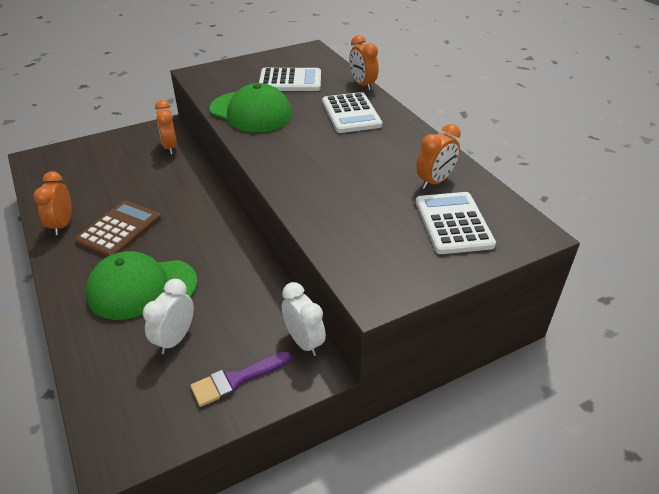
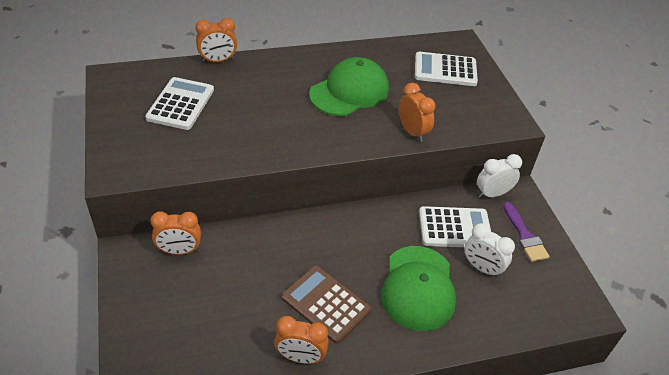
camera: 80 degrees left, 5 degrees up
(251, 112) = (235, 142): green cap -> green cap (349, 91)
(351, 114) = (271, 80): white calculator -> white calculator (455, 228)
(435, 182) = (393, 64): orange clock -> orange clock (412, 132)

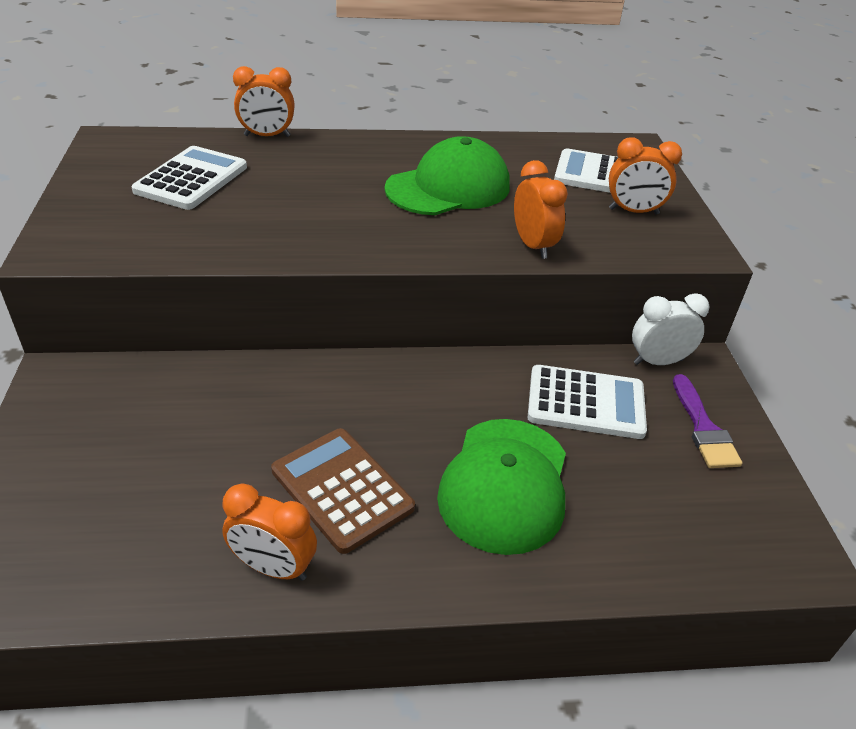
camera: 10 degrees right, 5 degrees down
(179, 251) = (137, 383): orange clock -> orange clock (633, 211)
(482, 268) = (621, 468): white clock -> none

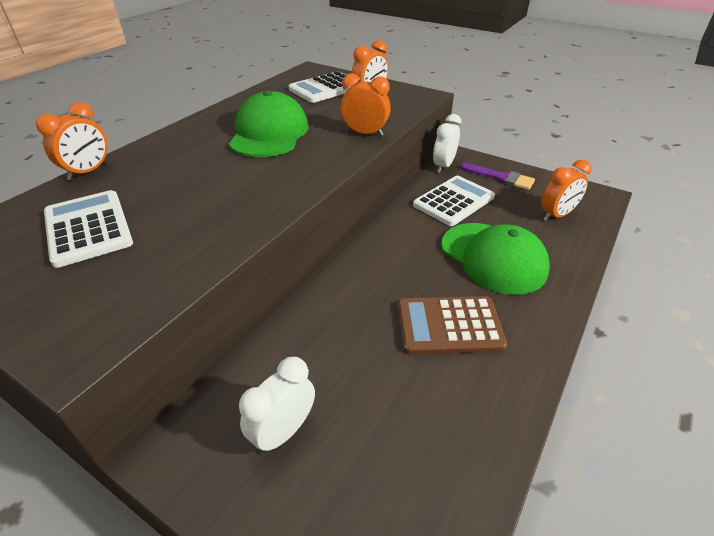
camera: 50 degrees left, 0 degrees up
(117, 430) = (283, 431): none -> white clock
(273, 568) = (497, 390): orange clock -> orange clock (556, 215)

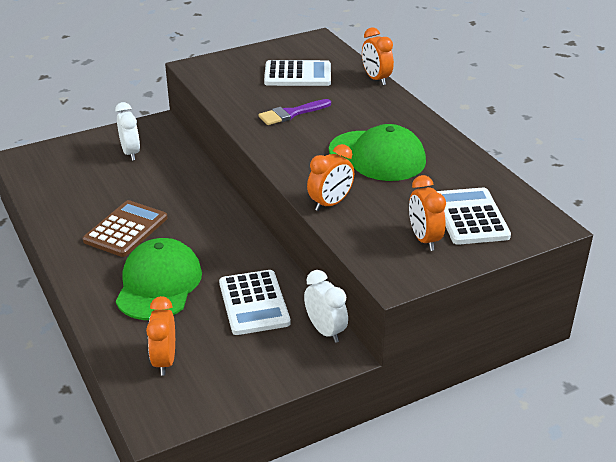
camera: 120 degrees right, 5 degrees down
(493, 257) = (159, 284): green cap -> green cap turned 105 degrees clockwise
(501, 178) = (262, 362): purple brush -> purple brush (291, 114)

